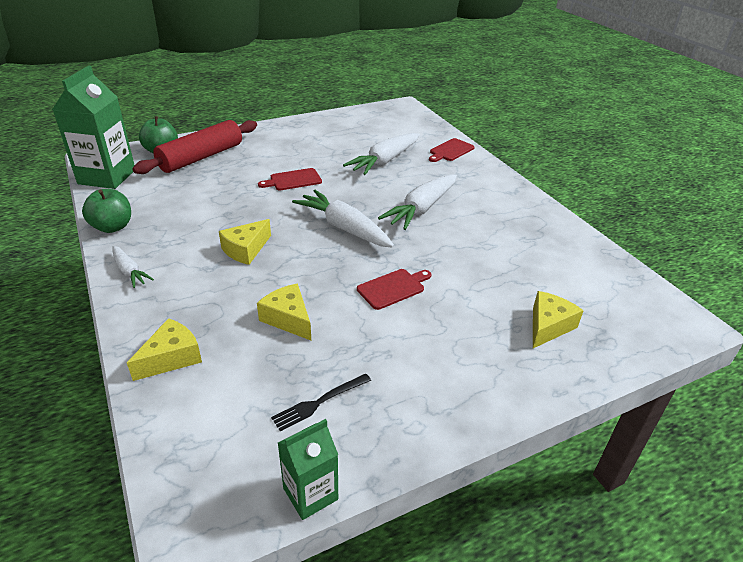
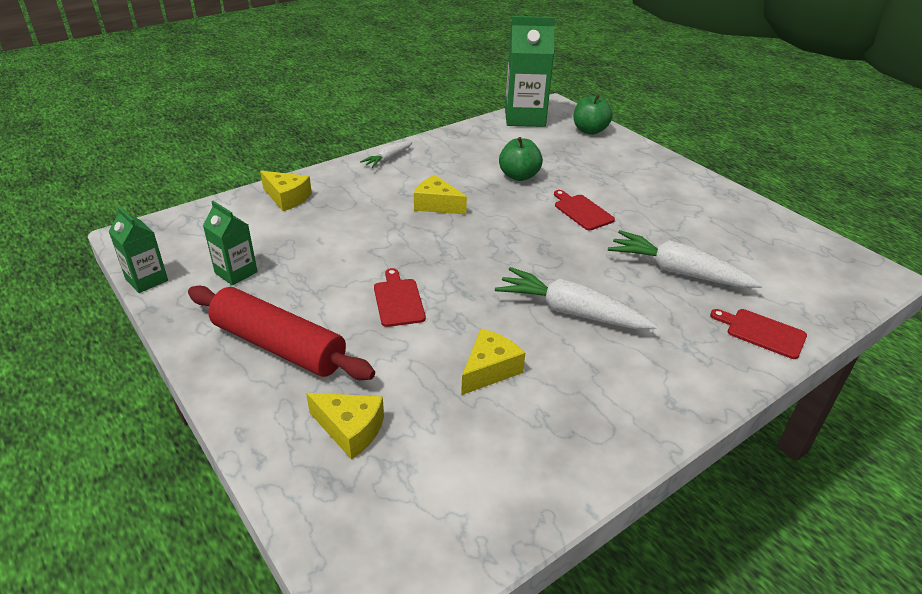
camera: 80 degrees right, 0 degrees up
(112, 227) = (447, 138): green apple -> green apple (519, 176)
(201, 157) = (592, 152): red rolling pin -> red rolling pin (278, 346)
(288, 319) = (339, 243): yellow cheese -> yellow cheese (489, 370)
(319, 402) = (236, 272): black fork -> green carton
(344, 228) = (499, 256): white carrot -> none
(393, 288) = (398, 300): red cutting board -> red cutting board turned 150 degrees counterclockwise

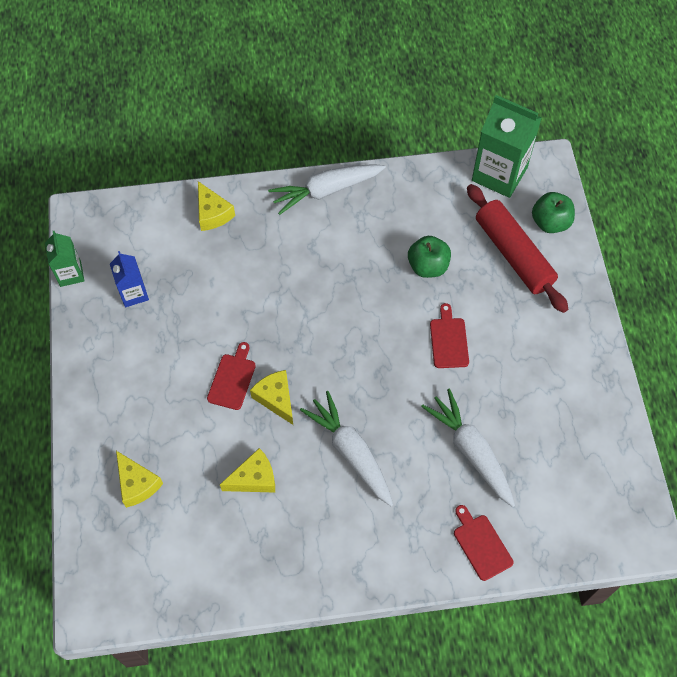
camera: 30 degrees right, 25 degrees up
(236, 272) = (133, 293): green carton -> blue carton
(278, 346) = (128, 386): red rolling pin -> red rolling pin (513, 254)
(388, 159) = (326, 191): white carrot -> white carrot, size x1.82
(437, 205) = (329, 276): yellow cheese -> yellow cheese (276, 398)

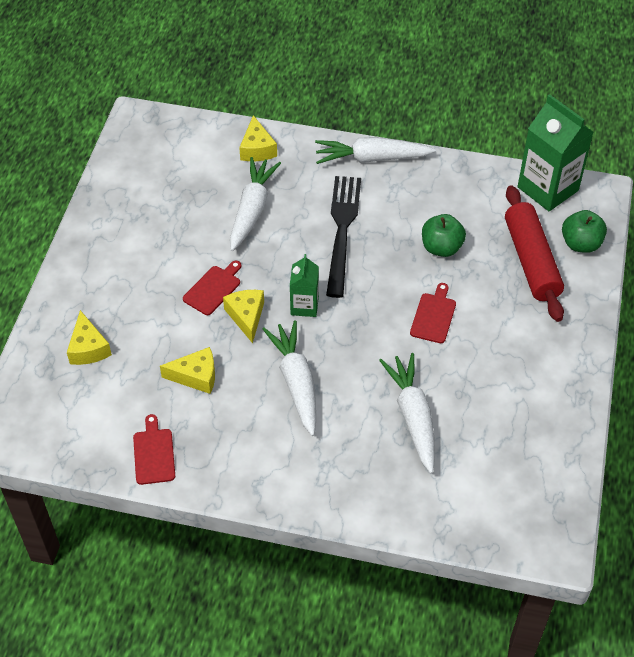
camera: 20 degrees right, 10 degrees down
(70, 274) = (107, 162): green carton -> green carton (304, 306)
(133, 293) = (156, 194): blue carton -> none
(234, 281) = (252, 209): none -> white carrot
(329, 276) = (342, 230): none -> black fork
(481, 544) = (387, 500): red cutting board -> red cutting board (153, 454)

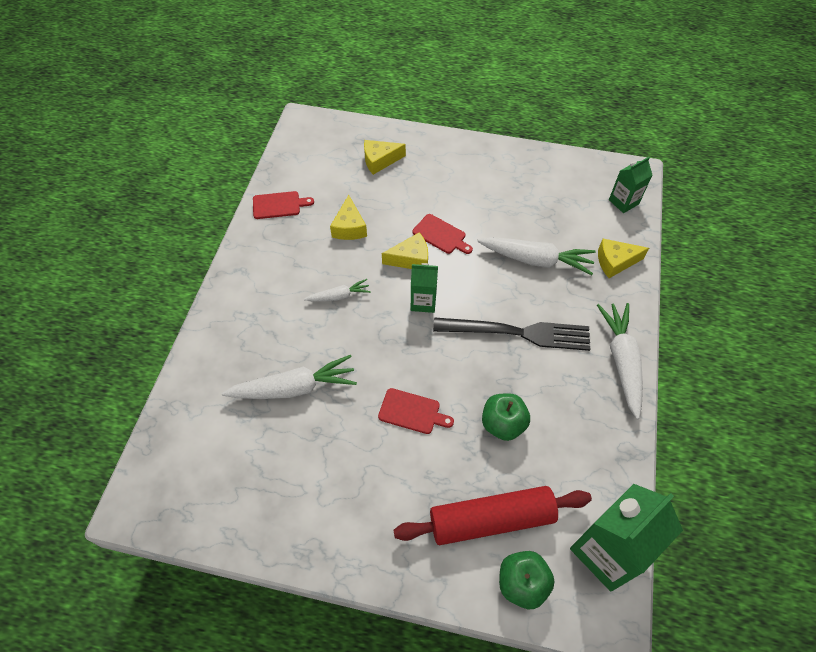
camera: 90 degrees right, 5 degrees up
(177, 133) = (623, 202): none -> green carton
(296, 382) = (339, 296): white carrot -> white carrot, size x0.55

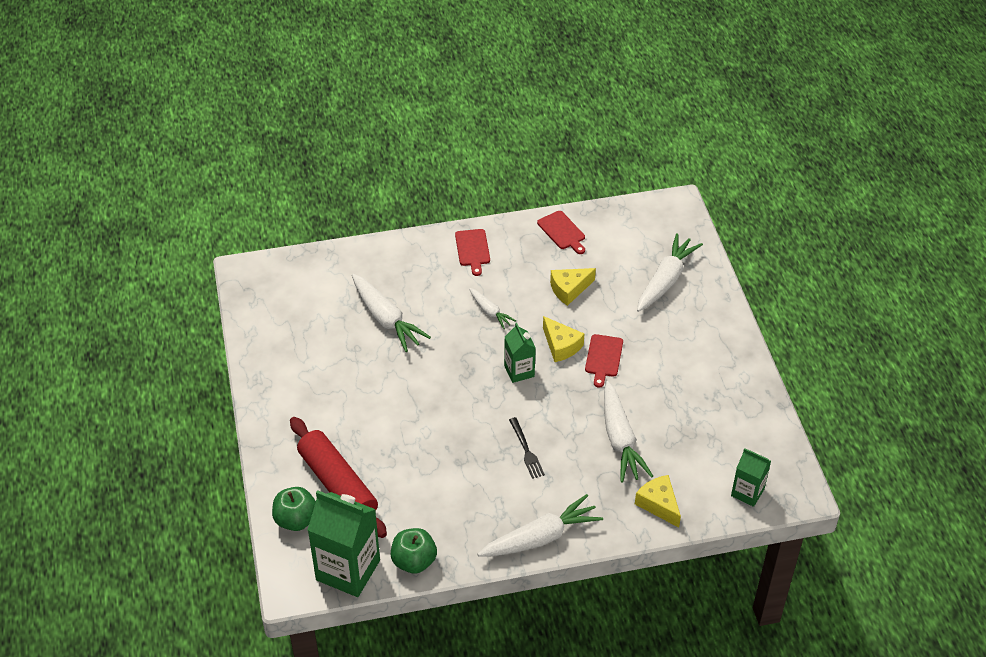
camera: 65 degrees right, 10 degrees down
(380, 161) = (666, 280): yellow cheese -> white carrot
(412, 412) = (405, 402): red cutting board -> red cutting board (473, 249)
(503, 424) = (426, 467): green apple -> green apple (414, 561)
(518, 333) = (526, 450): black fork -> black fork, size x0.48

